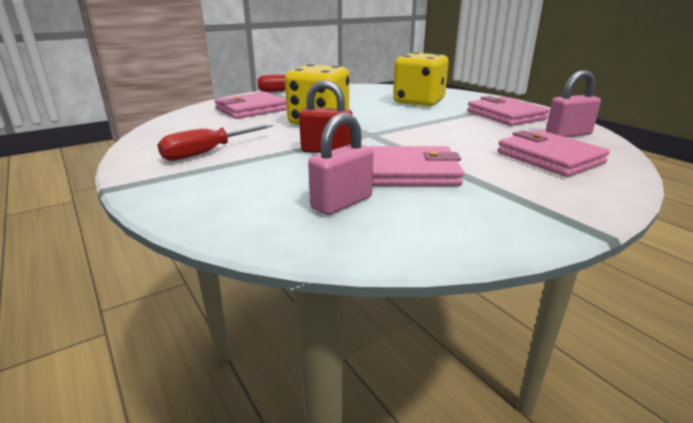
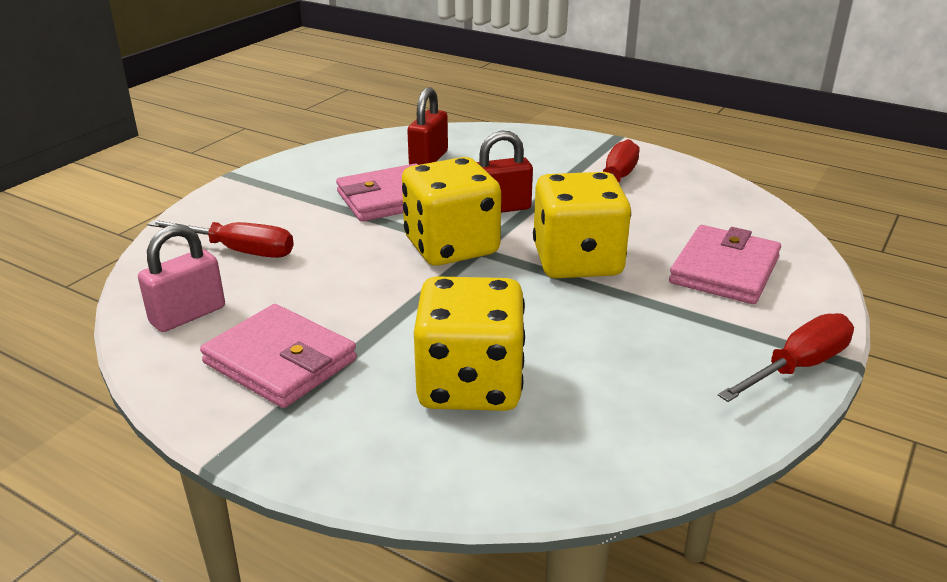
camera: 155 degrees right, 5 degrees up
(341, 203) = (428, 159): pink padlock -> red padlock
(386, 137) = (451, 247): none -> yellow dice
(549, 158) = (239, 251): pink wallet -> red screwdriver

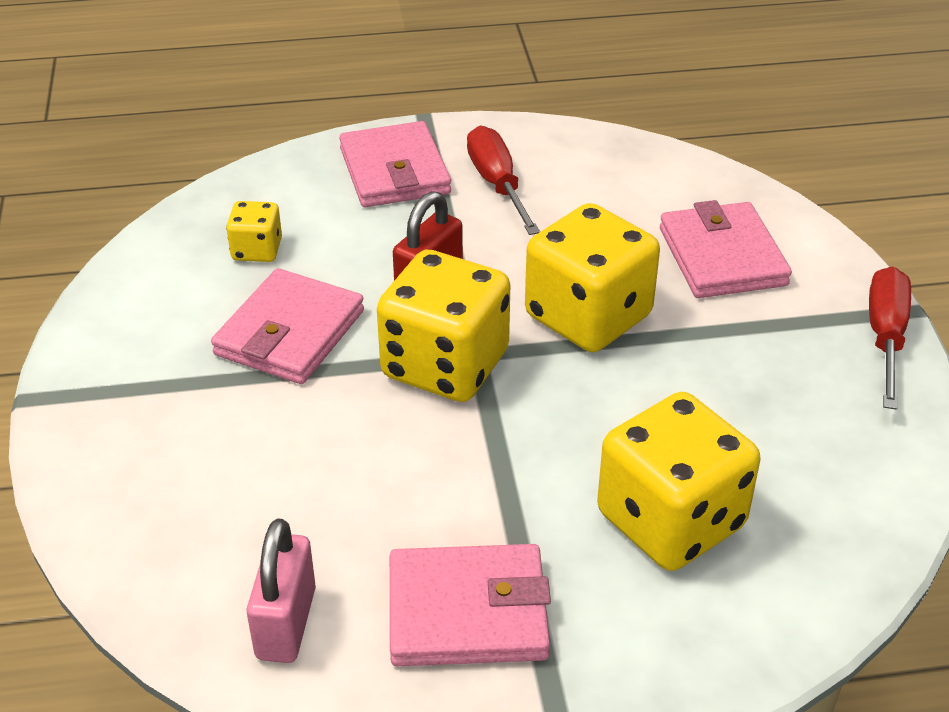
camera: 40 degrees left, 10 degrees up
(239, 251) = (216, 504): red screwdriver -> none
(428, 159) = (257, 250): red padlock -> yellow dice
(559, 154) = (394, 171): none -> pink wallet

